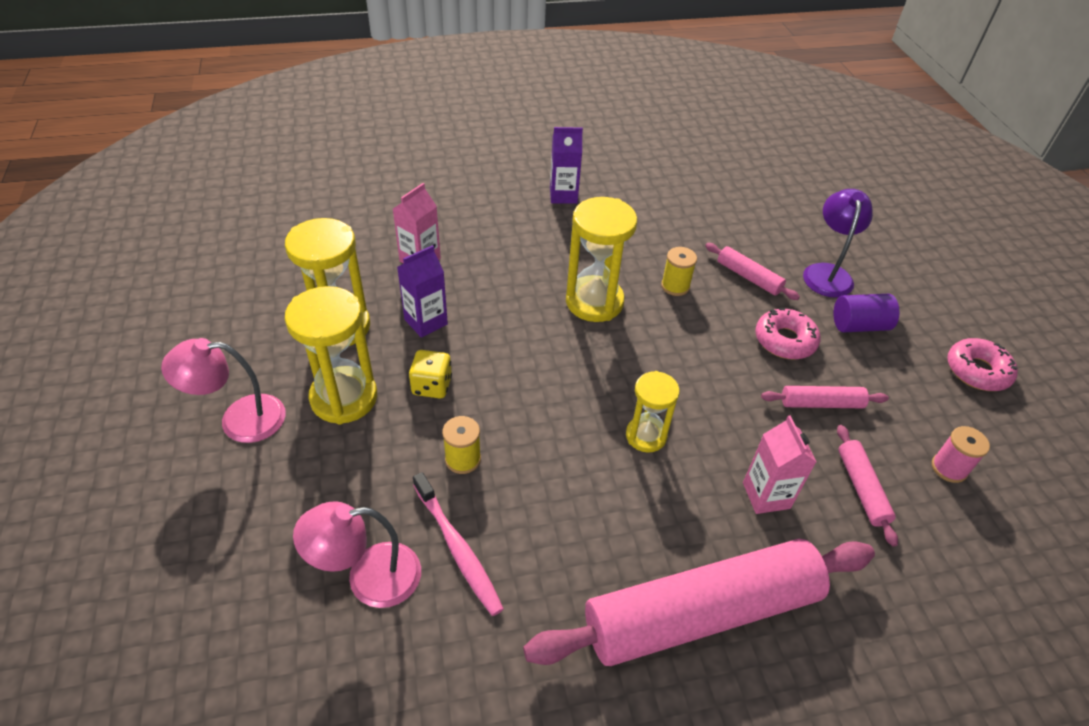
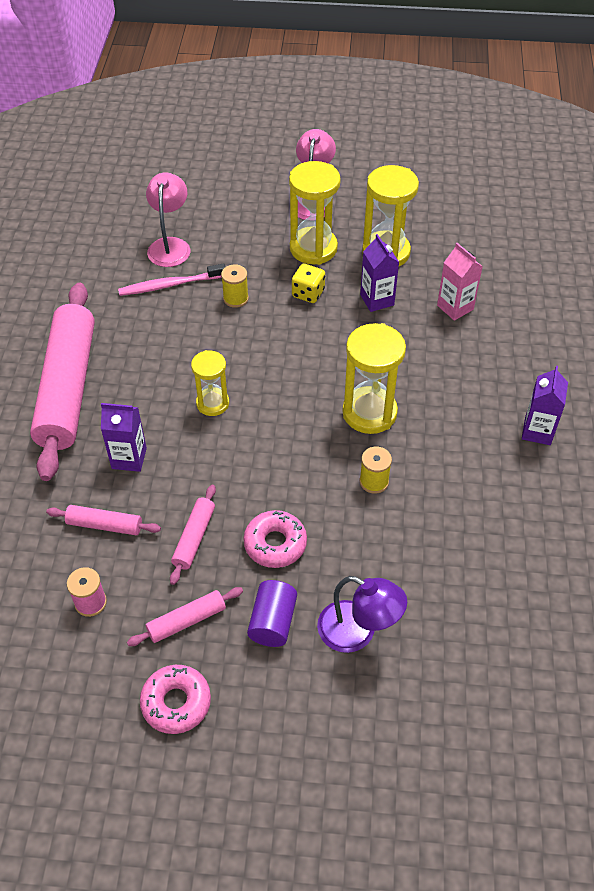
camera: 110 degrees right, 5 degrees up
(748, 277) = (370, 551): pink rolling pin -> pink rolling pin (186, 621)
(766, 495) = (129, 458): pink carton -> purple carton

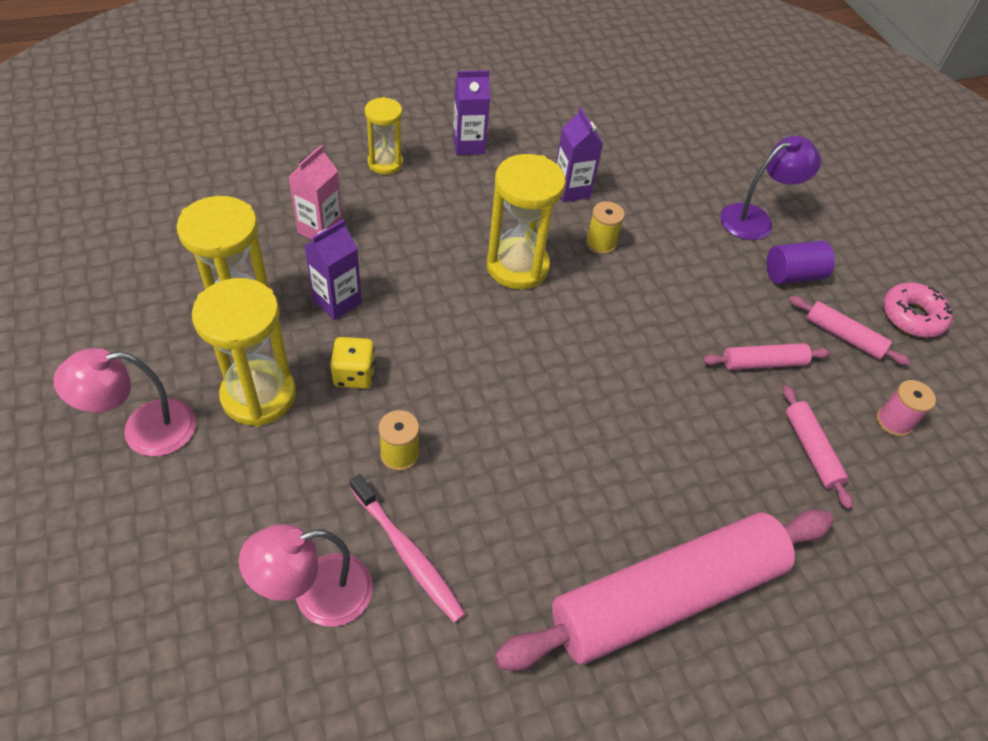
camera: 120 degrees left, 0 degrees up
(129, 458) = (718, 466): purple carton -> purple carton (571, 190)
(212, 403) = (589, 412): yellow hourglass -> yellow hourglass (385, 163)
(275, 544) = (720, 297): pink donut -> none
(357, 632) = (755, 219): purple lamp -> purple lamp turned 60 degrees clockwise

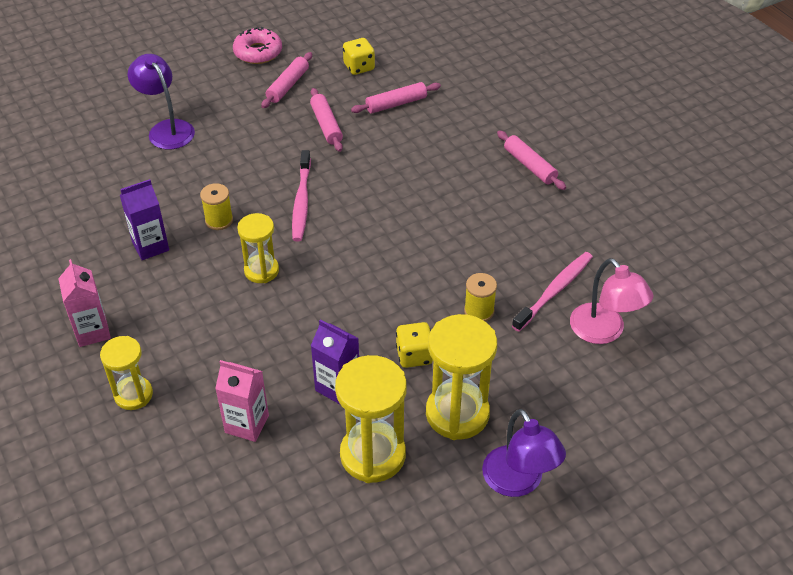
camera: 95 degrees left, 5 degrees down
(144, 430) = (518, 482): pink lamp -> purple lamp
(468, 145) = (92, 331): purple carton -> pink carton
(517, 267) = (261, 270): yellow hourglass -> yellow hourglass, size x0.61
(621, 316) = (301, 202): none -> pink toothbrush
(666, 596) = (529, 166): pink rolling pin -> pink rolling pin, size x0.43
(792, 275) = (230, 109): purple cylinder -> none
(893, 422) = (359, 67): pink spool -> yellow dice

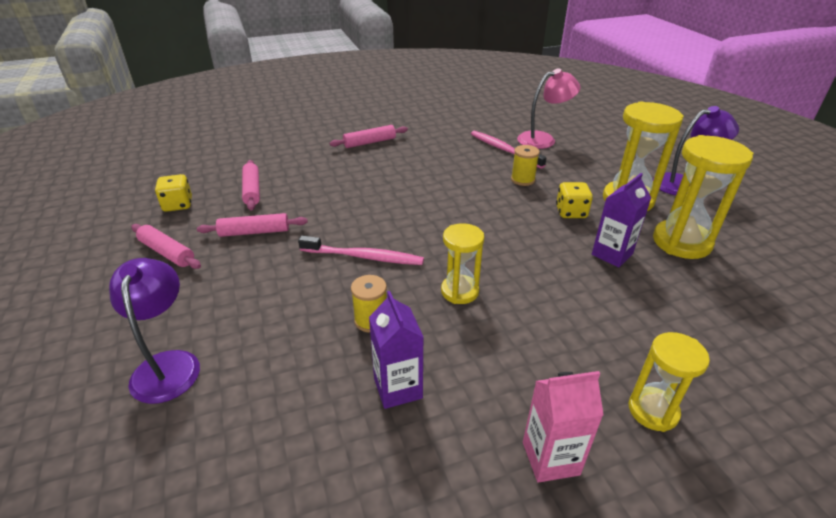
camera: 80 degrees left, 10 degrees down
(166, 129) = (168, 364): purple lamp -> purple lamp turned 105 degrees clockwise
(247, 424) = (670, 314): pink carton -> none
(258, 52) = (82, 271): pink donut -> none

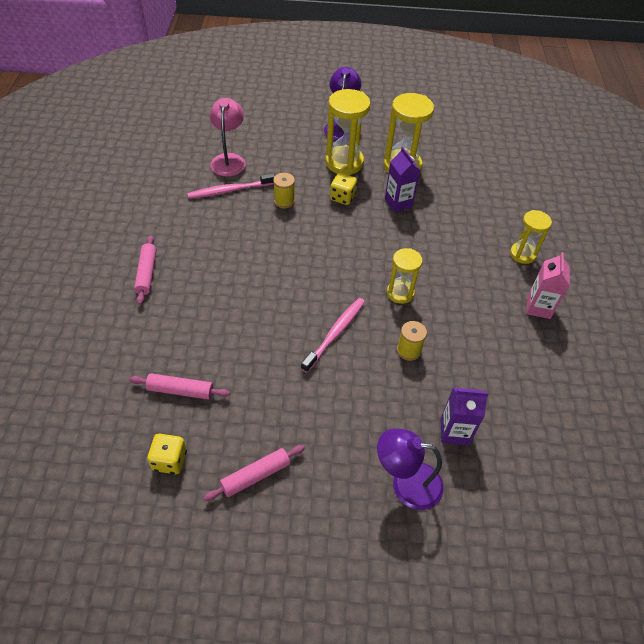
camera: 70 degrees left, 15 degrees up
(254, 232) = (259, 401): pink rolling pin -> none
(398, 388) = (473, 355): purple carton -> purple carton (454, 431)

